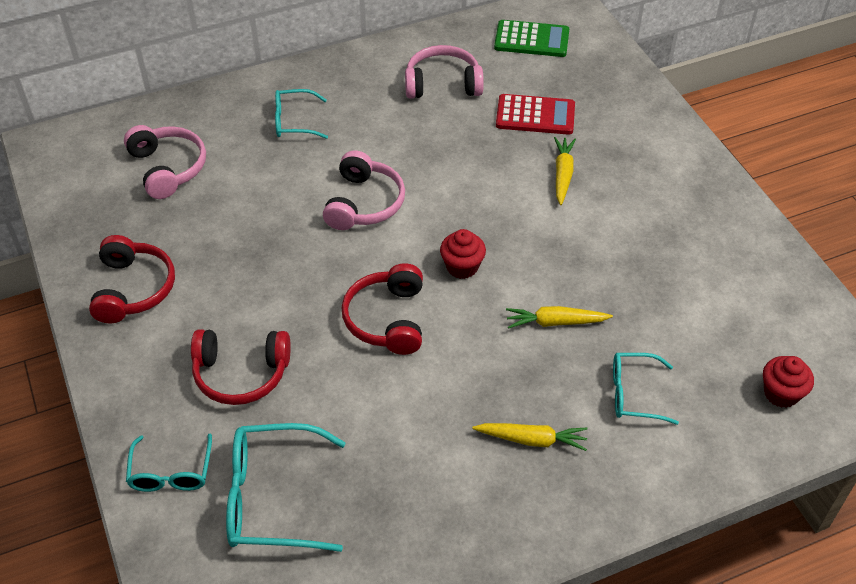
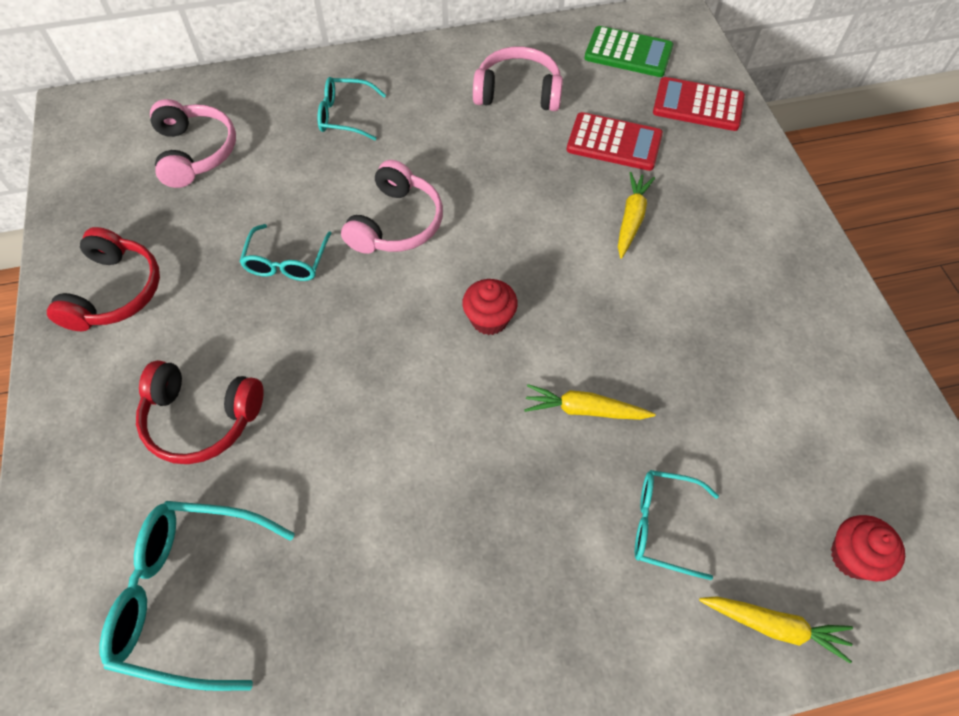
camera: 10 degrees right, 10 degrees up
(171, 472) = (85, 537): turquoise glasses -> turquoise glasses (287, 262)
(387, 319) = (387, 374): red headphones -> none
(532, 440) = (523, 569): yellow carrot -> yellow carrot (774, 626)
(600, 76) = (698, 105): none -> red calculator

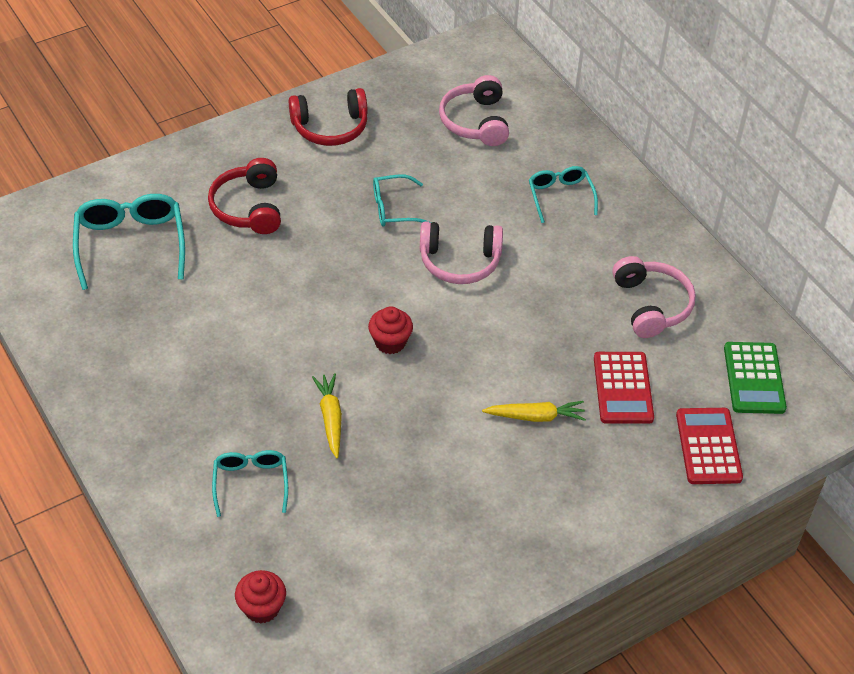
camera: 70 degrees right, 10 degrees down
(195, 152) = (475, 121): pink headphones -> pink headphones turned 120 degrees clockwise
(774, 626) = (194, 561): yellow carrot -> none

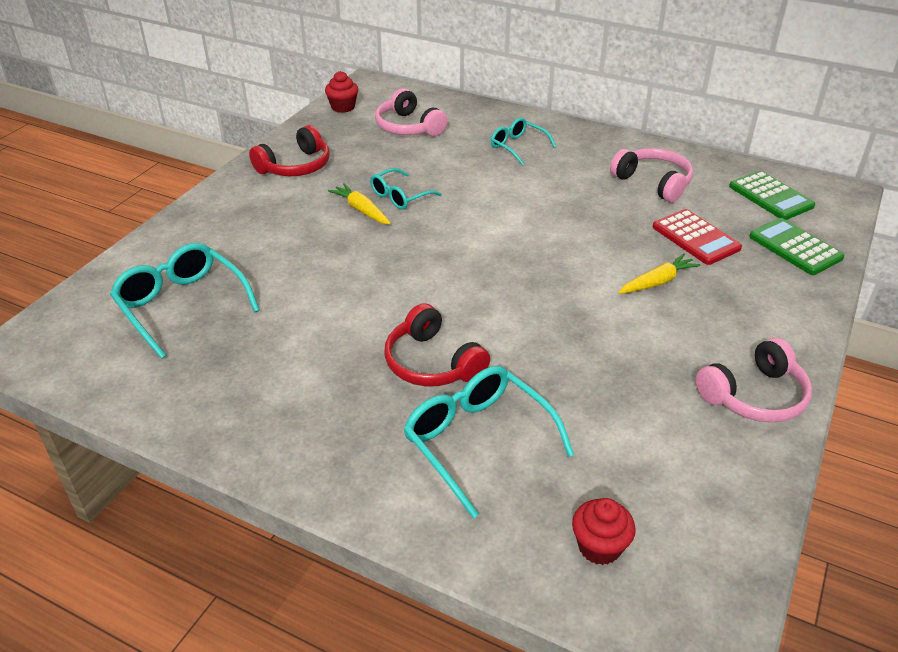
camera: 30 degrees left, 10 degrees down
(249, 207) = (273, 239): red headphones -> red headphones (432, 363)
(251, 483) = (478, 442): turquoise glasses -> turquoise glasses, size x1.64
(330, 418) = (497, 356): yellow carrot -> yellow carrot (361, 210)
(390, 342) = (490, 281): red cupcake -> red cupcake (343, 107)
(459, 261) = (487, 209): pink headphones -> pink headphones (754, 396)
(708, 446) = (795, 247): red calculator -> green calculator

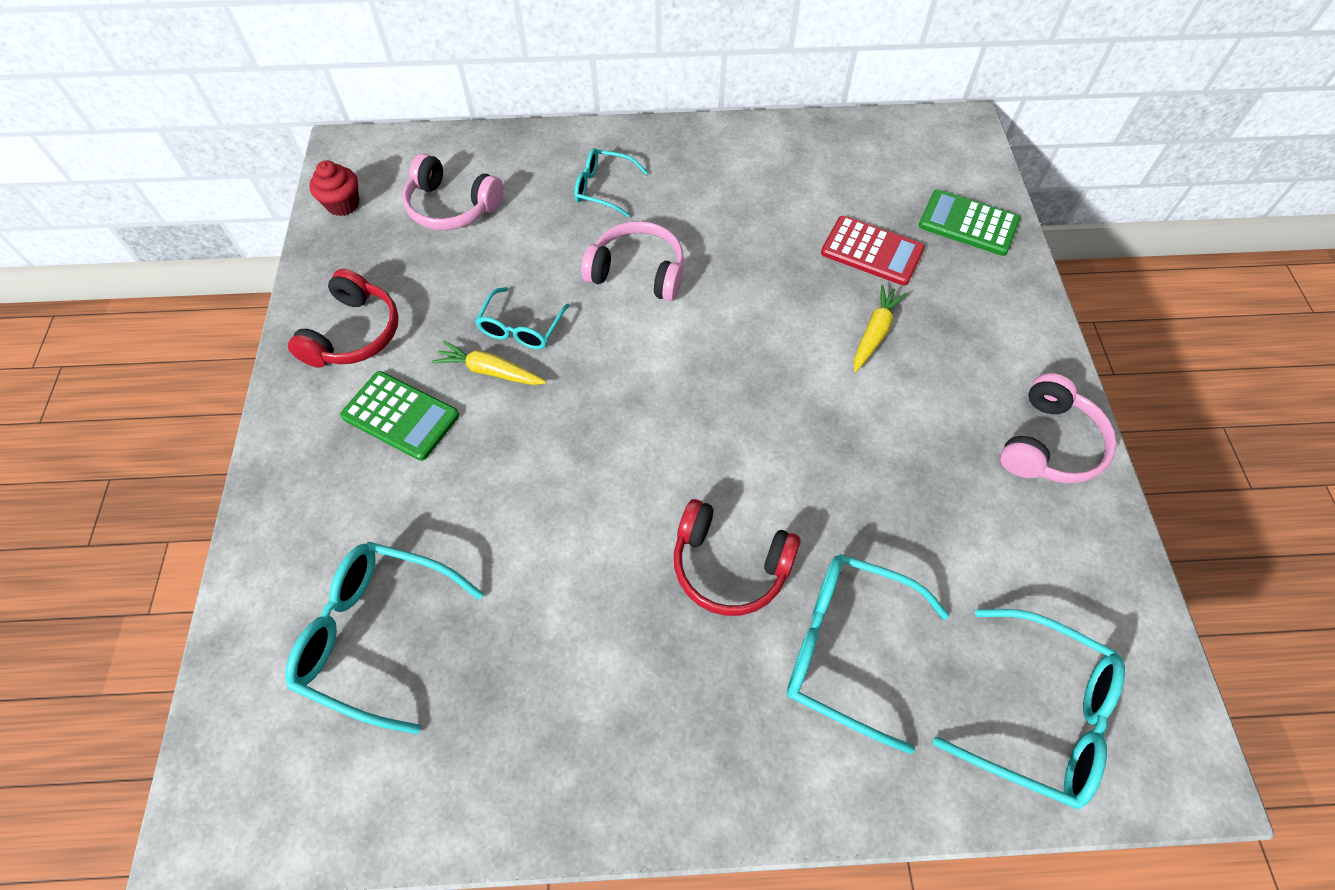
camera: 30 degrees left, 20 degrees up
(599, 547) = (1038, 714): red cupcake -> turquoise glasses
(653, 183) = (782, 186): pink headphones -> pink headphones (638, 272)
(770, 196) = (905, 159): green calculator -> green calculator (401, 416)

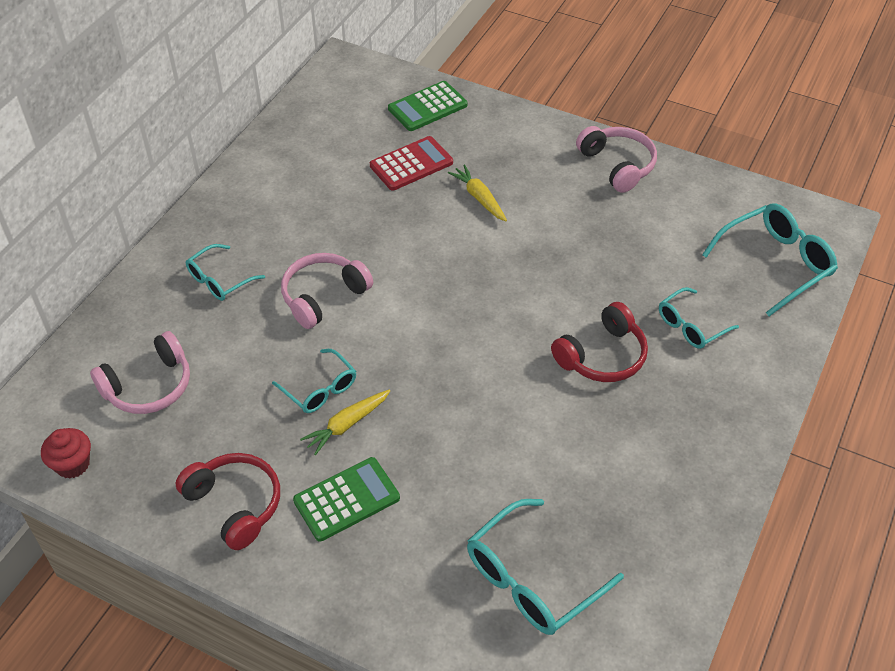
camera: 60 degrees left, 10 degrees down
(847, 648) = (691, 326): turquoise glasses -> turquoise glasses, size x0.61

